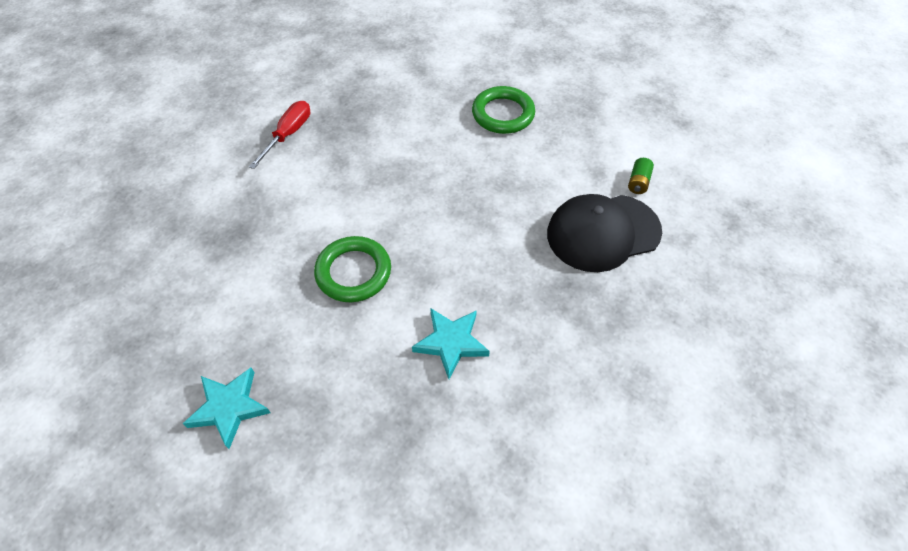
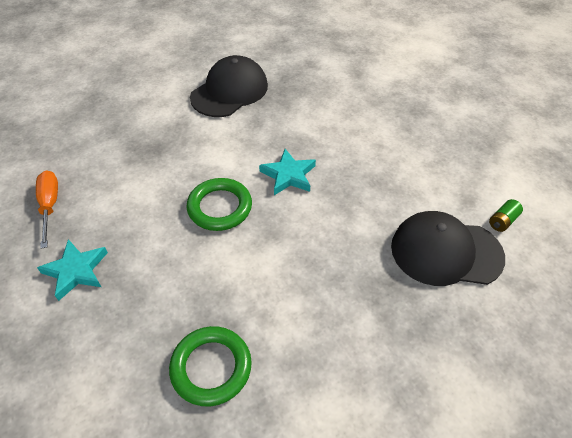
camera: 25 degrees right, 5 degrees down
(148, 346) = (50, 206): none -> orange screwdriver
(288, 134) = (229, 91): red screwdriver -> black cap
(451, 343) = (264, 291): turquoise star -> turquoise star (288, 175)
(503, 114) = (408, 127): green ring -> green ring (211, 367)

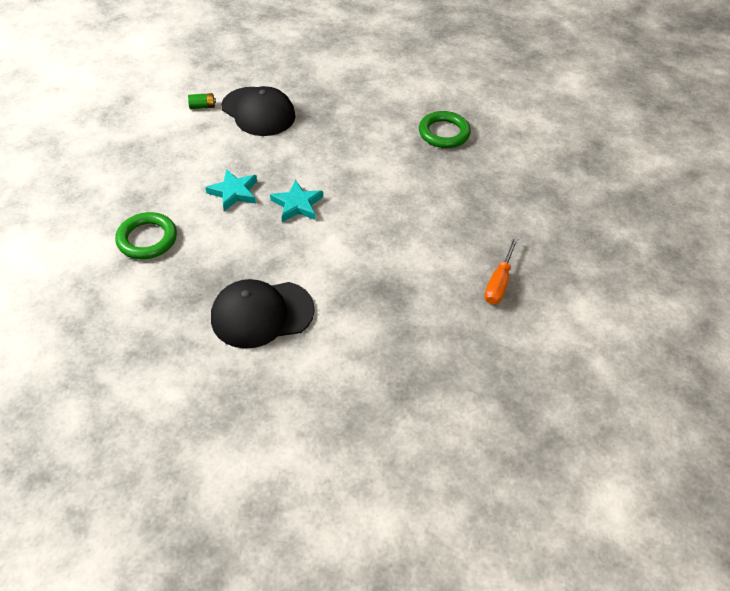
camera: 145 degrees left, 0 degrees up
(76, 271) = (498, 221): turquoise star -> turquoise star (234, 192)
(220, 207) = (369, 209): green ring -> green ring (147, 239)

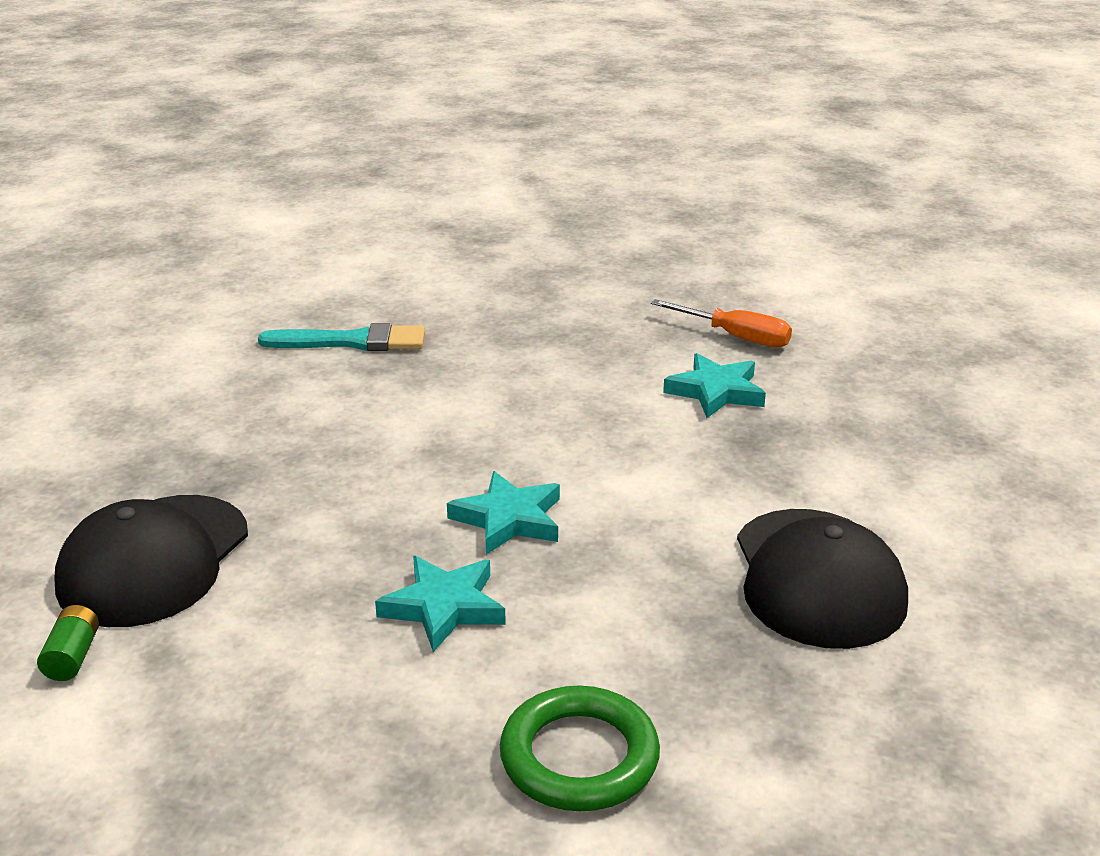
camera: 80 degrees left, 20 degrees down
(258, 112) = (154, 560): black cap -> black cap turned 150 degrees clockwise
(430, 274) = (716, 391): none -> turquoise star
(444, 133) = (352, 342): green ring -> turquoise brush

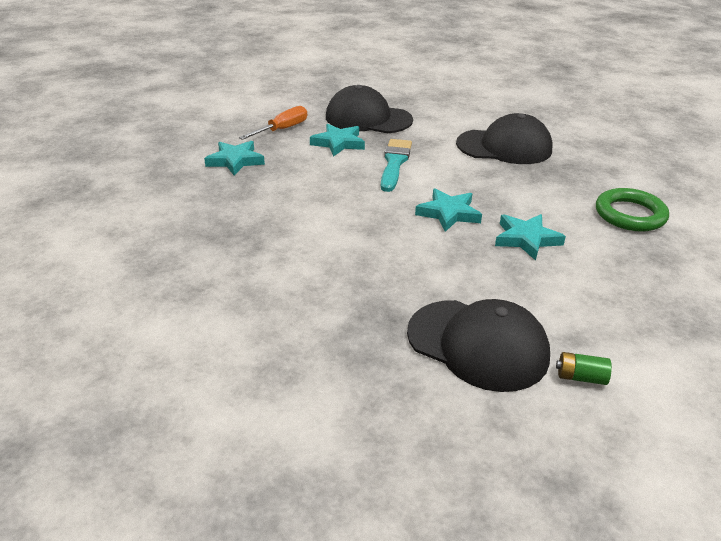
camera: 80 degrees left, 5 degrees up
(352, 342) = (209, 252): turquoise brush -> turquoise brush (394, 163)
(604, 318) = (235, 161): none -> turquoise star
(841, 409) = (368, 118): none -> black cap

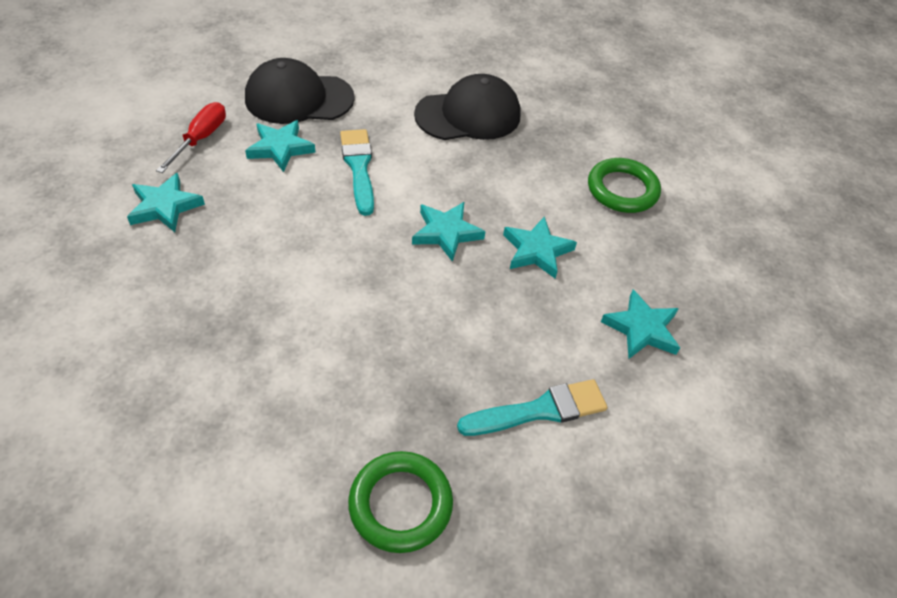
camera: 25 degrees left, 15 degrees up
(282, 129) = (201, 139): orange screwdriver -> red screwdriver
(318, 375) = (400, 504): none -> green ring
(477, 344) = (539, 410): black cap -> turquoise brush
(580, 377) = (644, 421): green battery -> none
(608, 311) = (642, 329): none -> turquoise star

